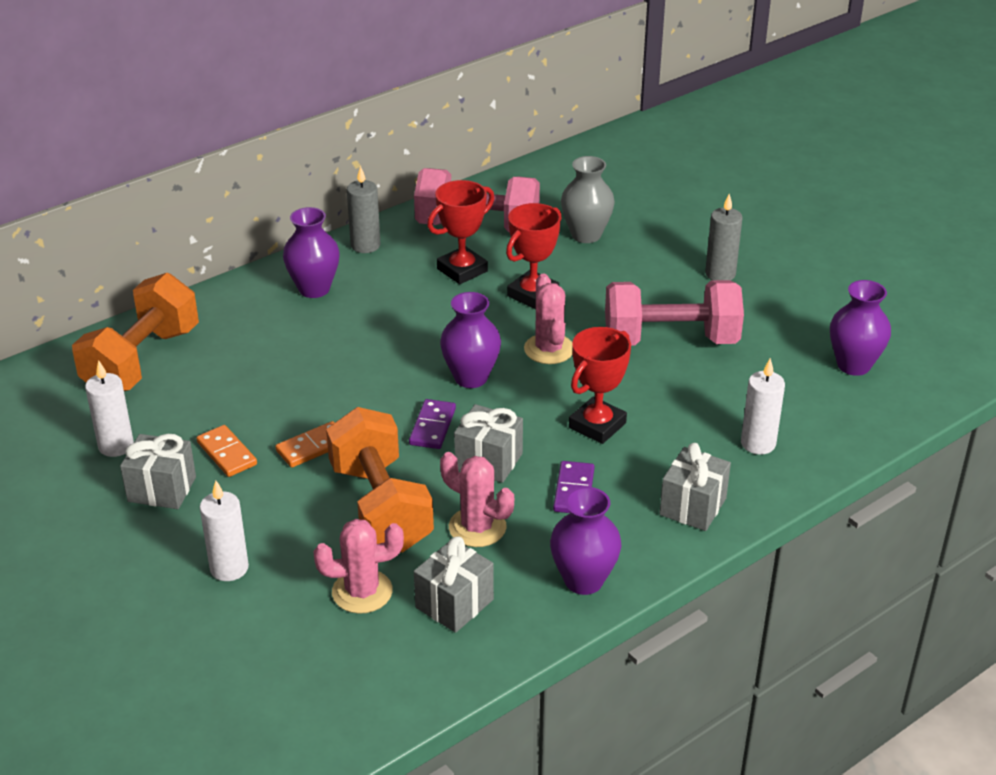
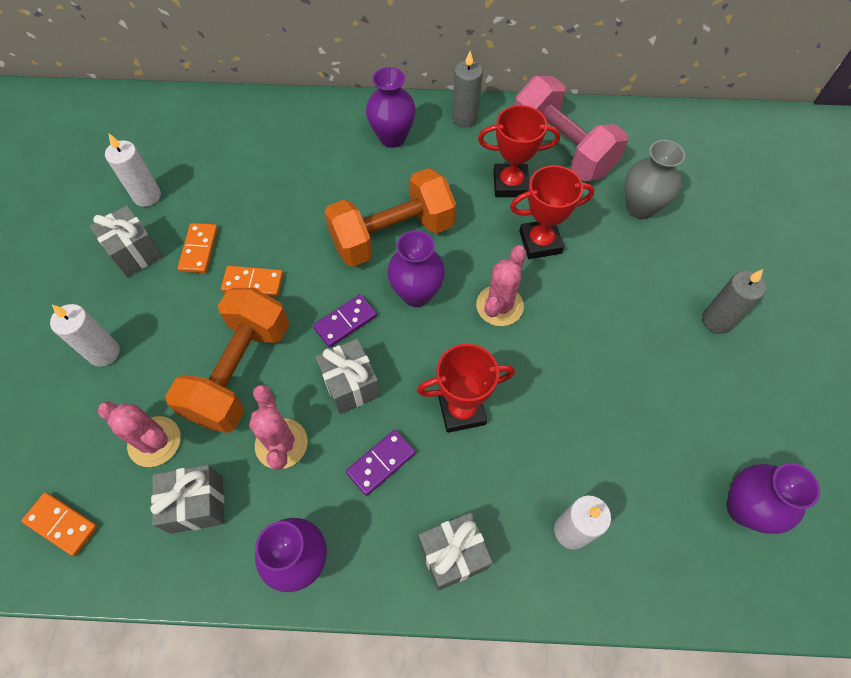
camera: 40 degrees right, 25 degrees up
(142, 361) = (229, 133): orange dumbbell -> orange dumbbell (392, 235)
(348, 689) = (62, 524): none -> orange domino
(670, 340) = (605, 363): pink dumbbell -> none

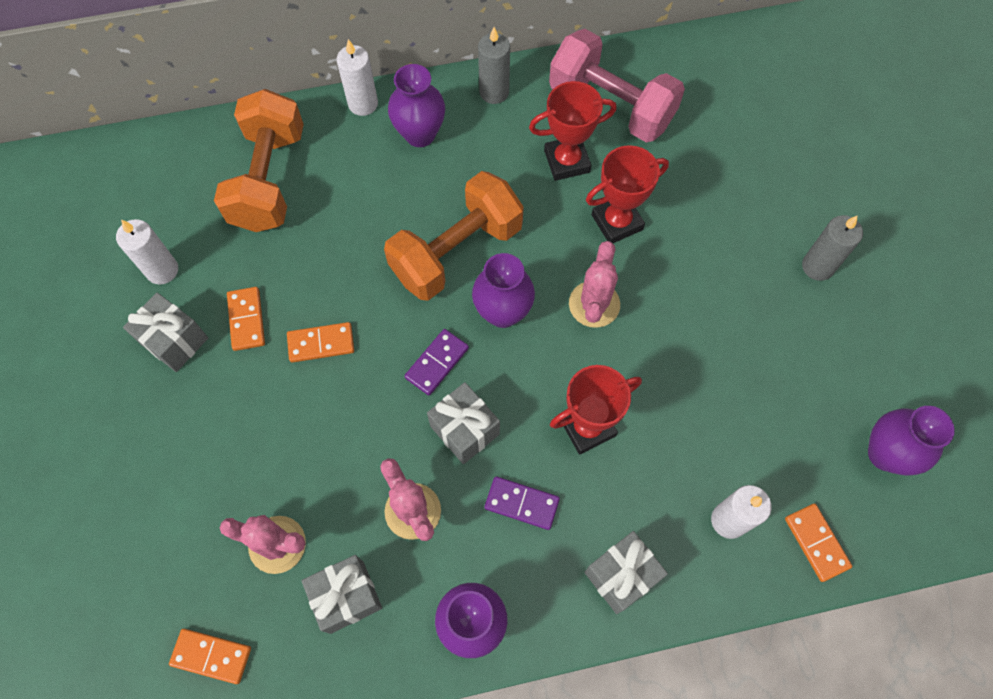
camera: 15 degrees left, 5 degrees up
(104, 352) = (184, 463): white candle -> white candle (363, 104)
(240, 372) = (342, 446): orange dumbbell -> orange dumbbell (269, 179)
(381, 463) = (522, 503): purple domino -> purple domino turned 75 degrees clockwise
(640, 207) = (711, 157): grey vase -> none
(653, 576) = (816, 543): none -> orange domino

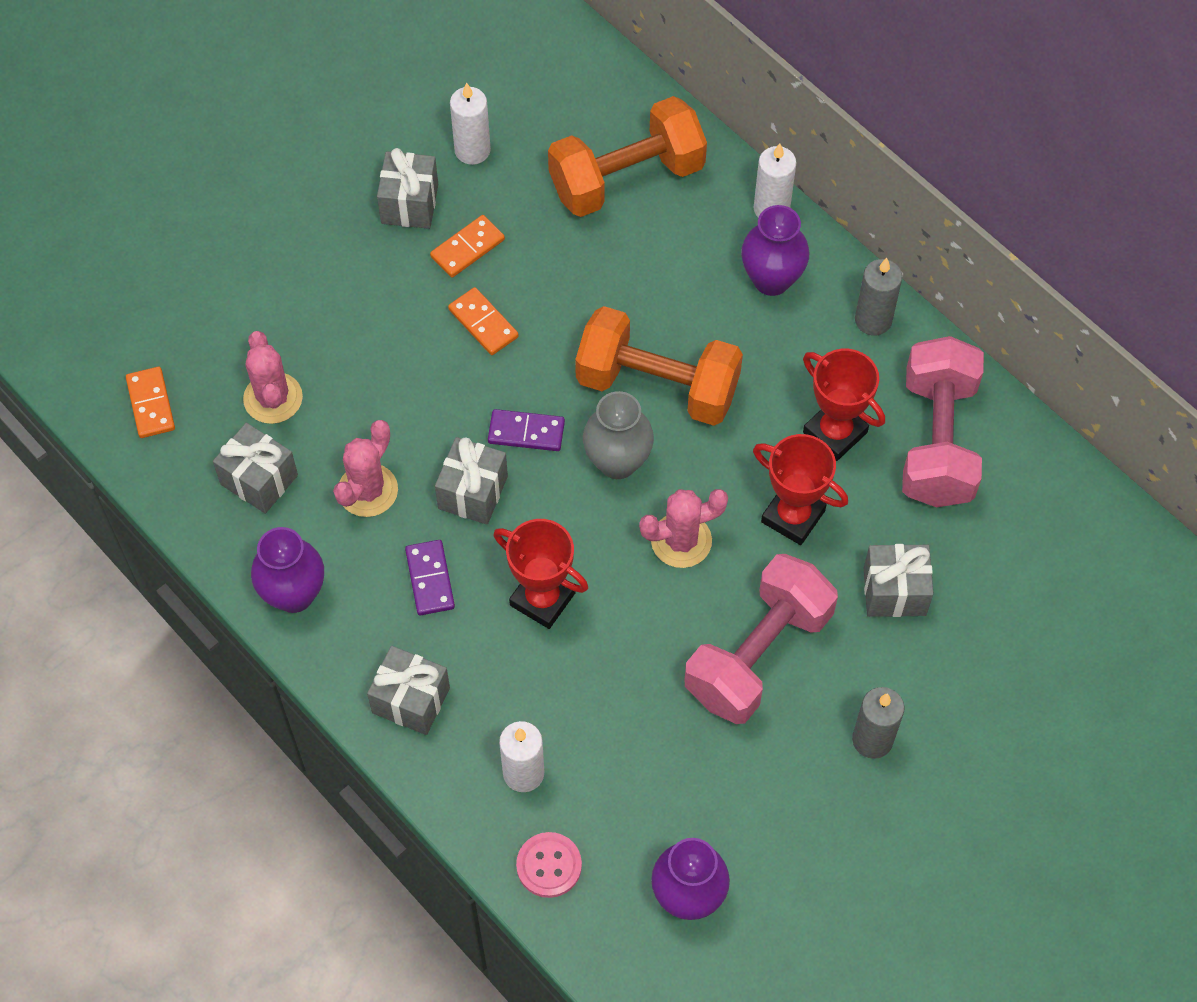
camera: 60 degrees right, 5 degrees down
(503, 312) = (617, 462): purple vase -> grey vase
(711, 192) = (894, 591): none -> grey gift
(714, 303) = (758, 654): none -> pink dumbbell
(816, 543) = (549, 865): orange domino -> pink button

